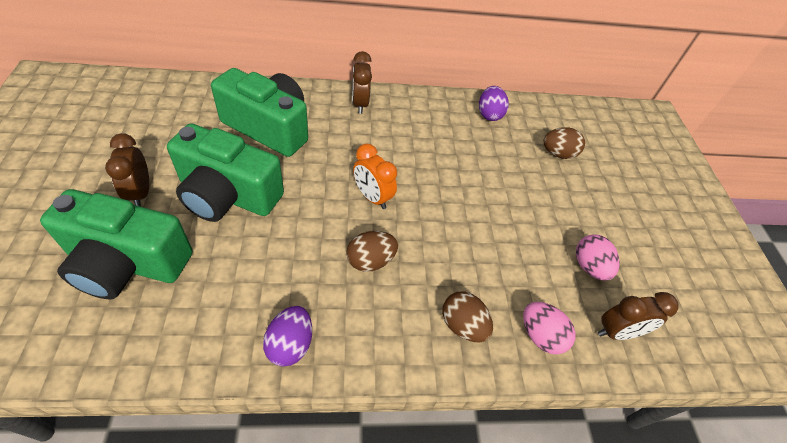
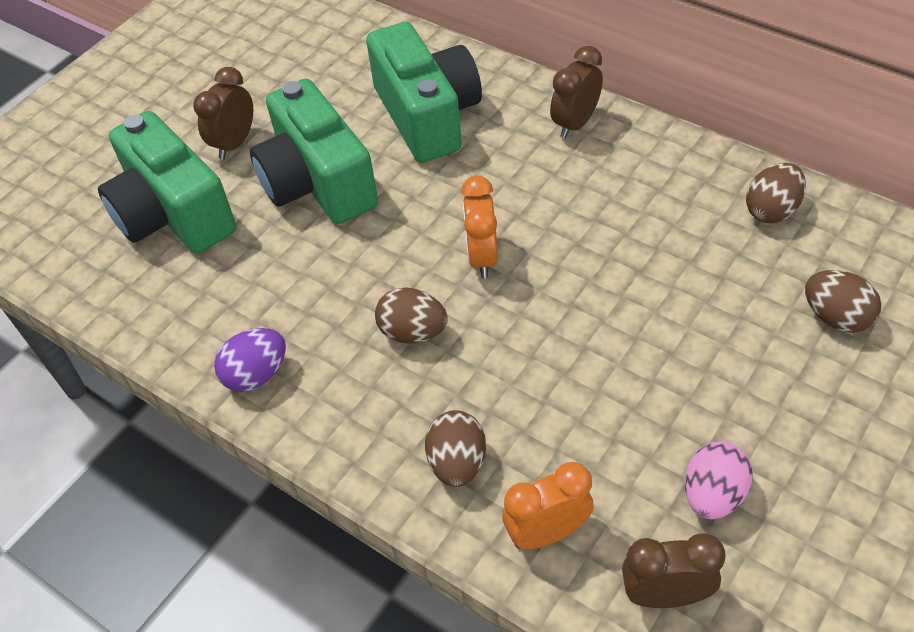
camera: 50 degrees right, 0 degrees up
(489, 114) = (771, 210): purple egg -> brown egg
(540, 336) = (547, 533): pink egg -> orange clock
(617, 332) = (665, 595): brown clock -> brown clock turned 150 degrees clockwise

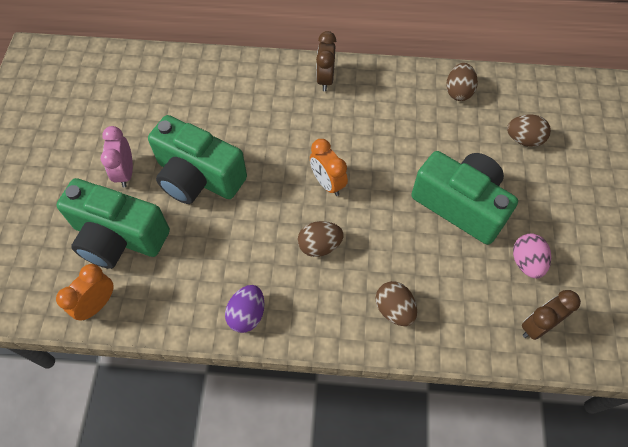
camera: 35 degrees left, 10 degrees up
(234, 143) = (125, 173): brown clock -> pink clock
(427, 116) = (236, 106): green camera -> green camera (460, 205)
(547, 533) = (463, 324): orange clock -> orange clock (97, 304)

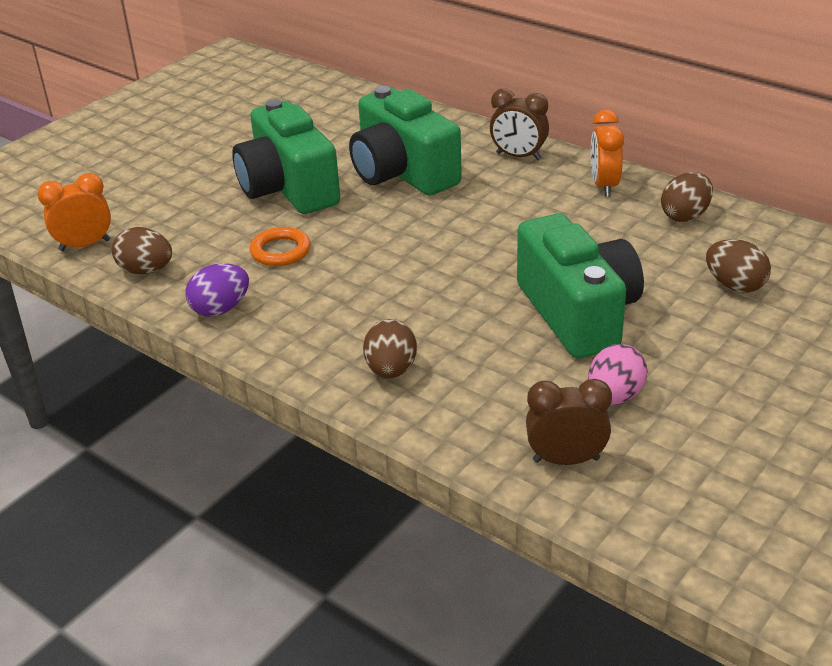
camera: 35 degrees right, 25 degrees down
(118, 237) = (159, 205): green camera -> green camera (402, 173)
(125, 173) = (218, 161): pink clock -> none
(242, 240) = (280, 251): none -> orange ring
(319, 246) = (361, 285): brown egg -> brown egg (146, 270)
(325, 79) = (518, 156): brown clock -> brown clock turned 105 degrees counterclockwise
(327, 183) = (427, 239): orange clock -> orange clock (604, 186)

